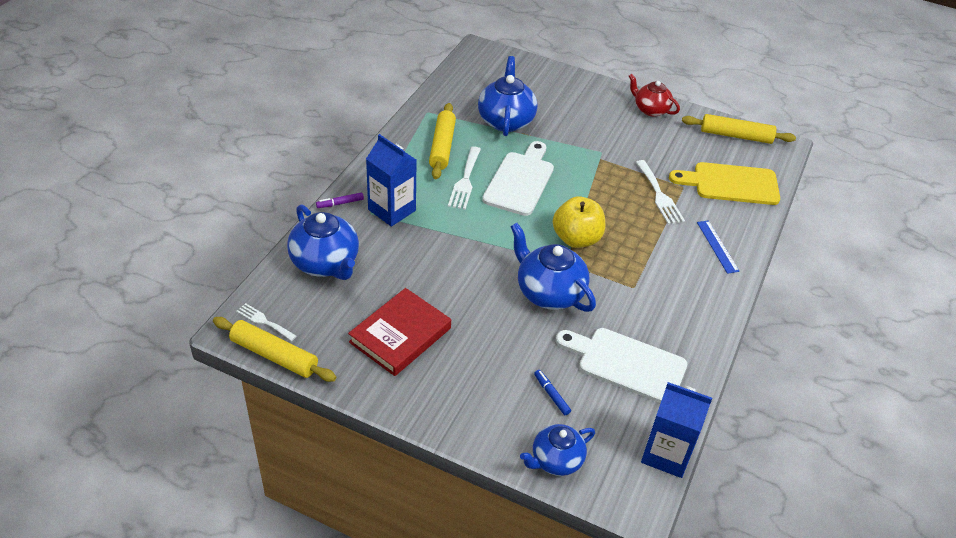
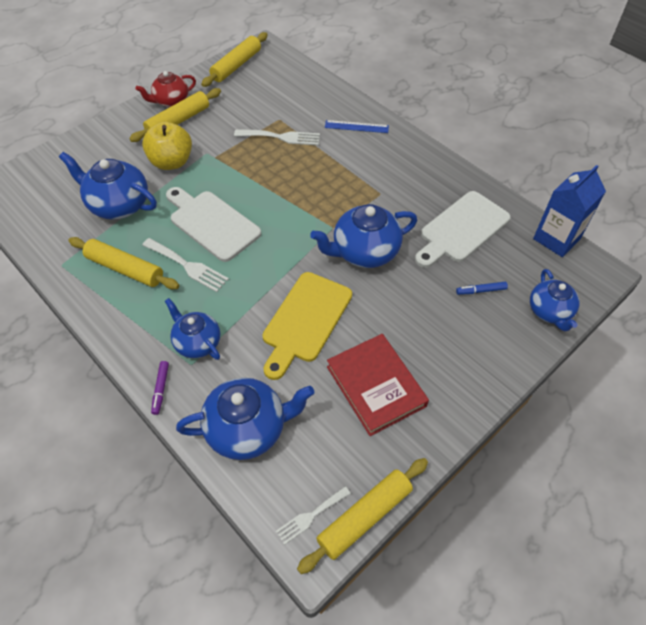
camera: 65 degrees left, 10 degrees up
(392, 210) = (197, 342): blue carton -> blue teapot
(576, 239) = (307, 210): yellow apple -> yellow apple (171, 162)
(628, 122) = (178, 121): none -> yellow rolling pin
(730, 184) = (290, 91): yellow cutting board -> yellow cutting board (305, 321)

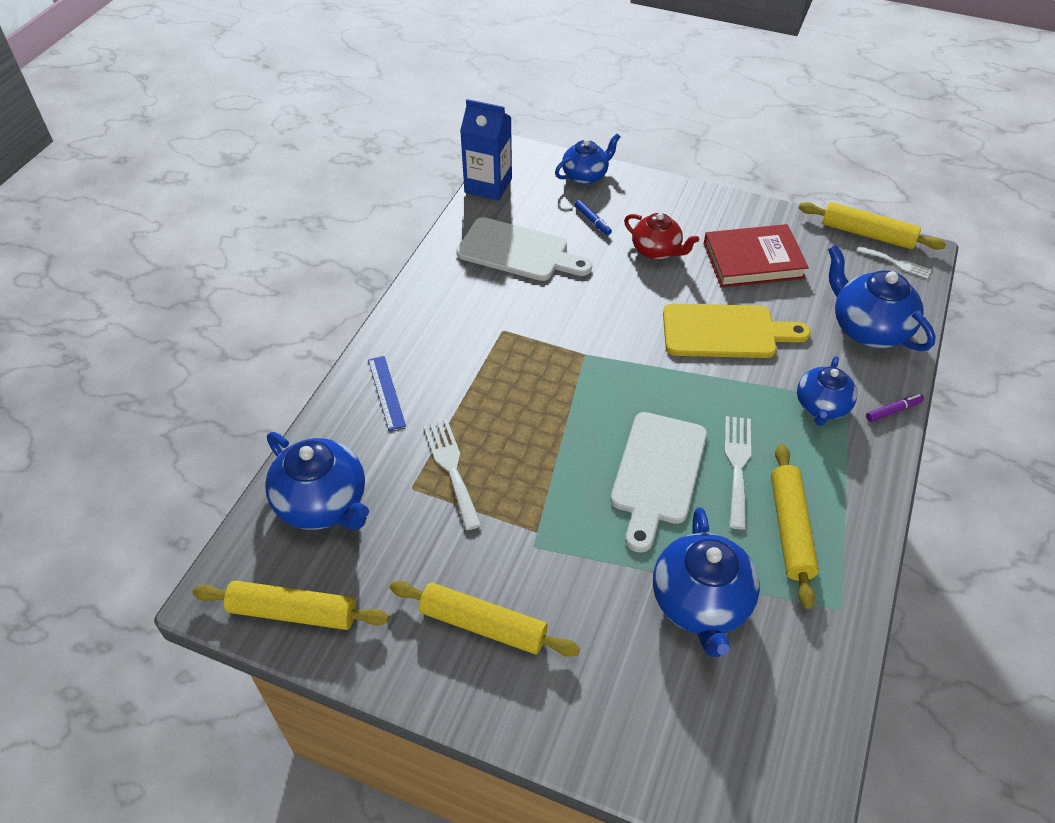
camera: 115 degrees left, 5 degrees down
(171, 101) = (438, 666): red teapot -> red teapot (657, 251)
(171, 162) = (578, 582): yellow apple -> none
(364, 252) = (602, 316): blue teapot -> blue teapot (323, 504)
(375, 386) = (753, 260): red book -> red book turned 45 degrees clockwise

